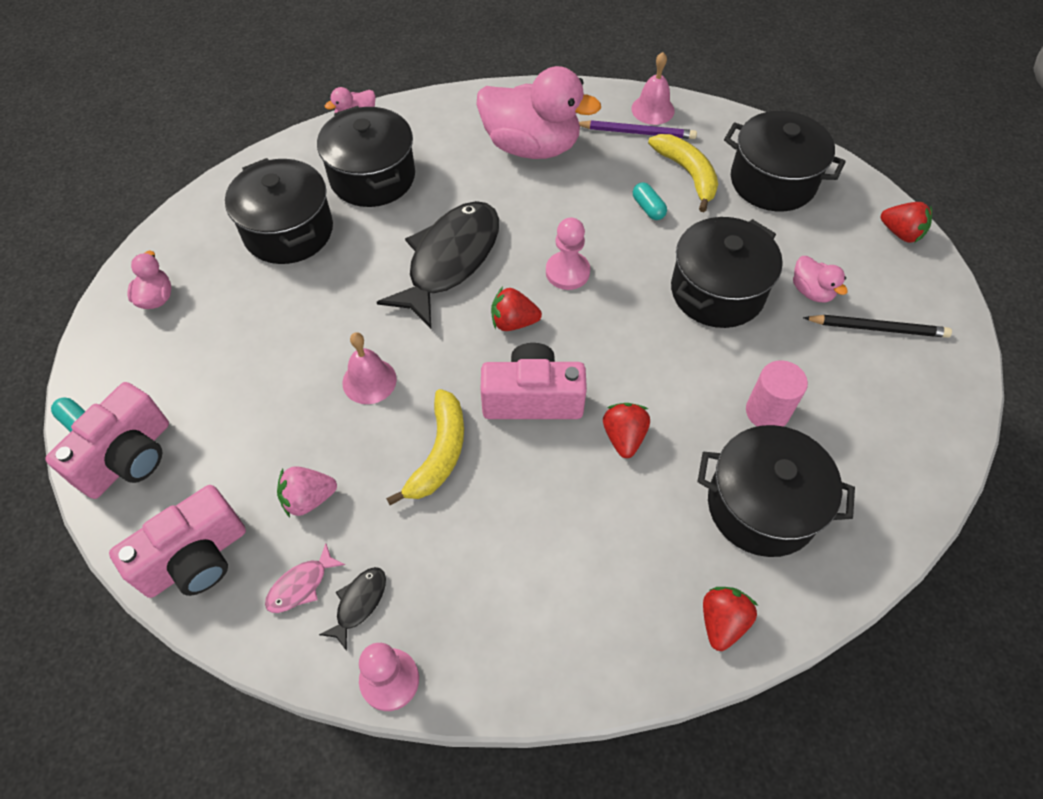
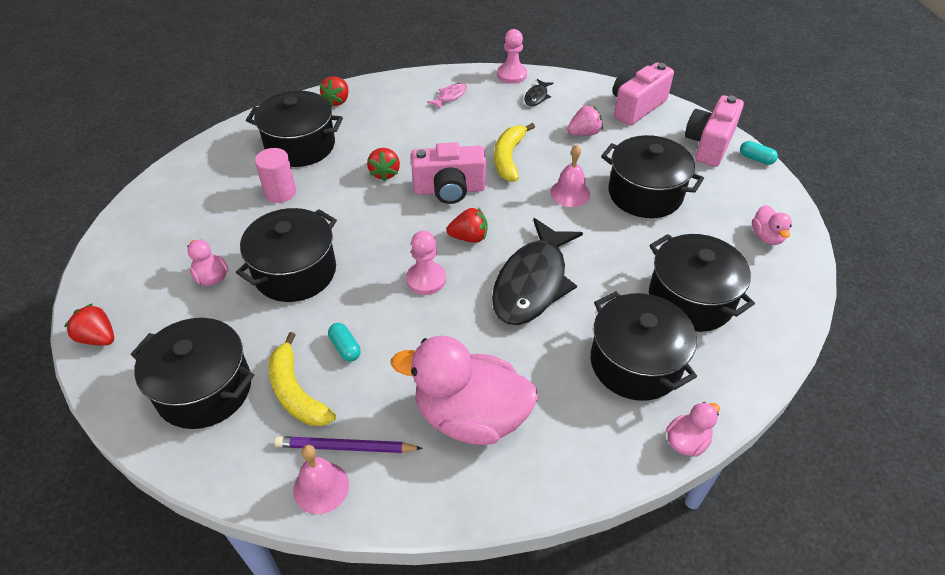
camera: 175 degrees right, 10 degrees down
(270, 372) = (645, 194): none -> black pot
(301, 585) = (571, 101): pink fish -> pink fish (450, 96)
(877, 328) = (169, 251): black pencil -> none

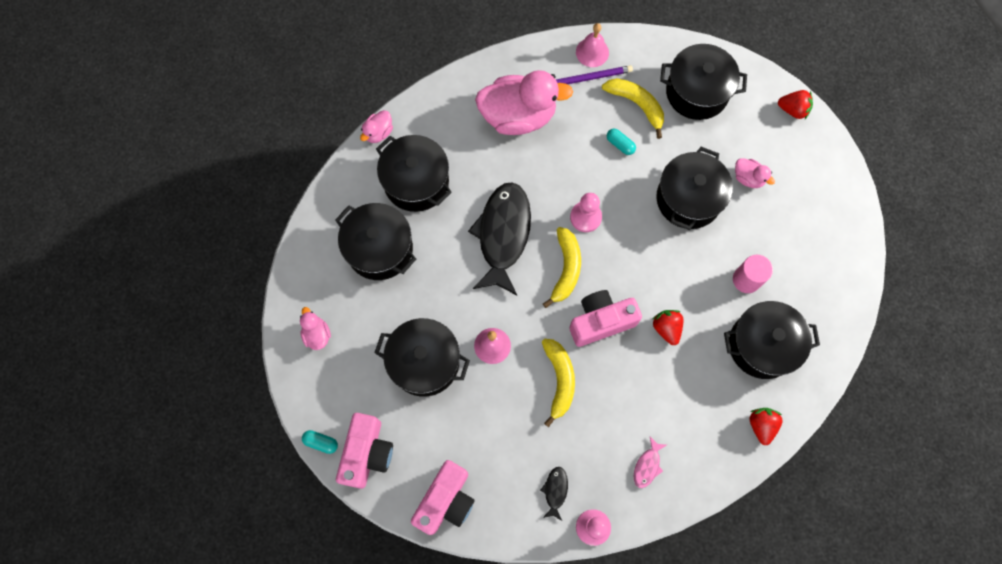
camera: 165 degrees right, 25 degrees up
(469, 237) = (566, 269): red strawberry -> yellow banana
(584, 133) = (494, 439): pink strawberry -> none

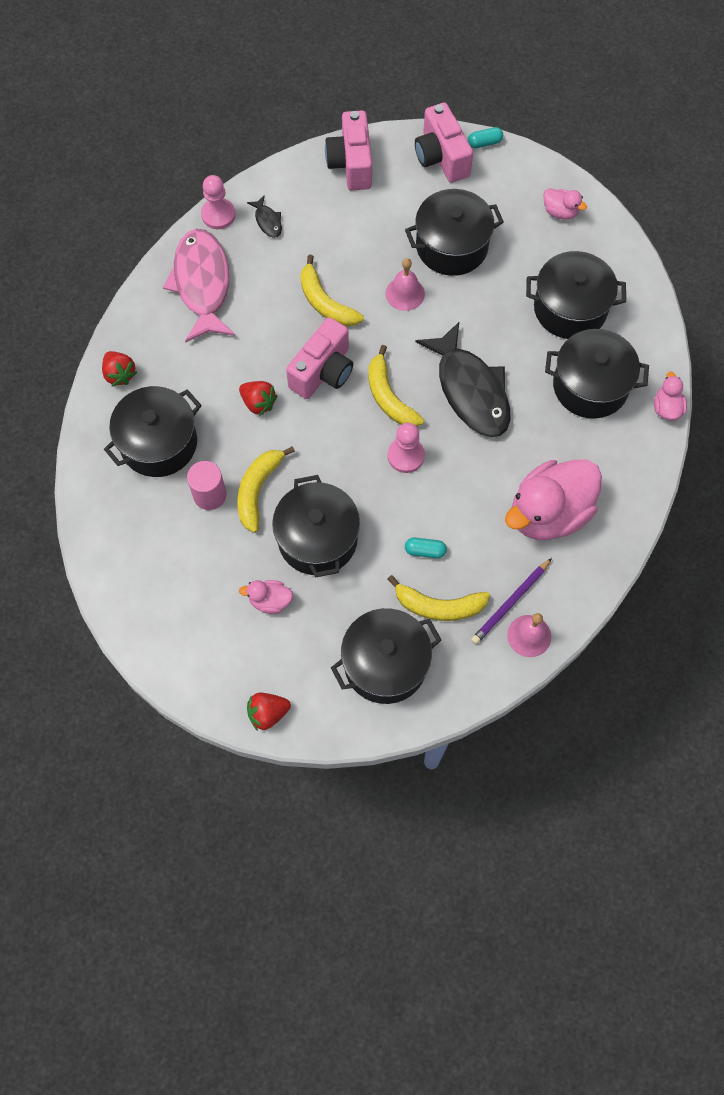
camera: 145 degrees right, 5 degrees down
(647, 465) = (202, 284): pink fish -> pink fish, size x2.42
(708, 261) = (258, 490): none -> yellow banana

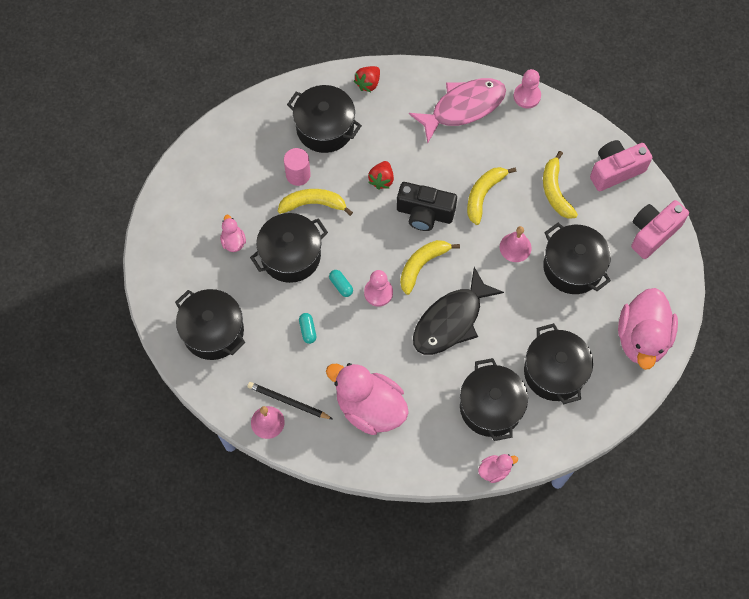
camera: 70 degrees right, 0 degrees up
(267, 221) = (536, 131): black fish -> none
(268, 713) = (153, 268): red strawberry -> none
(323, 371) = (424, 213): pink camera -> black camera
(438, 606) = (268, 353): yellow banana -> yellow banana (555, 191)
(484, 143) = (682, 261): turquoise capsule -> turquoise capsule (341, 285)
(510, 602) = (288, 401): purple pencil -> black pencil
(560, 212) = (642, 338): pink duck -> pink duck, size x2.25

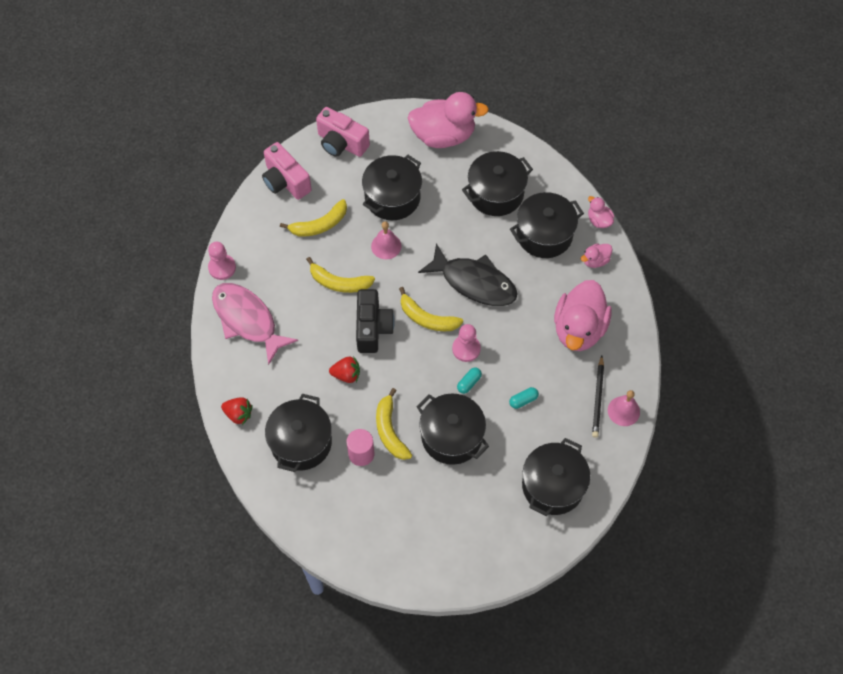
camera: 105 degrees left, 5 degrees down
(233, 241) = (452, 495): pink duck -> pink duck (595, 260)

